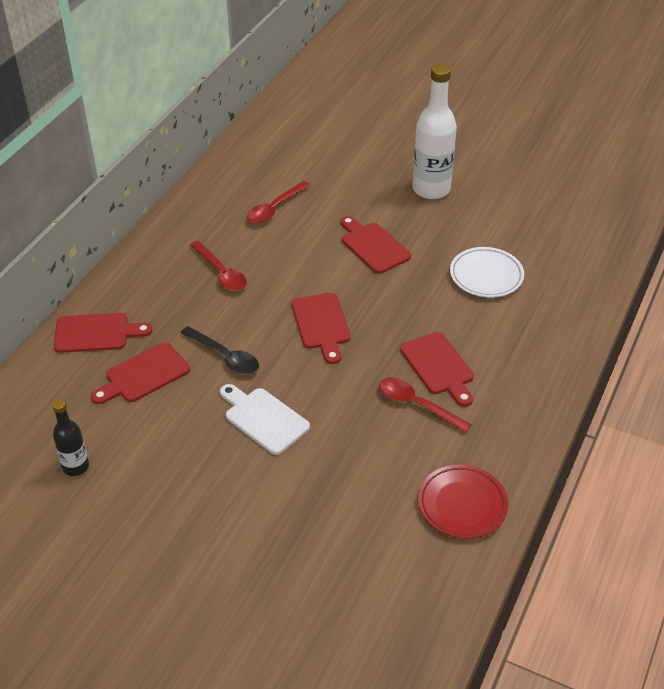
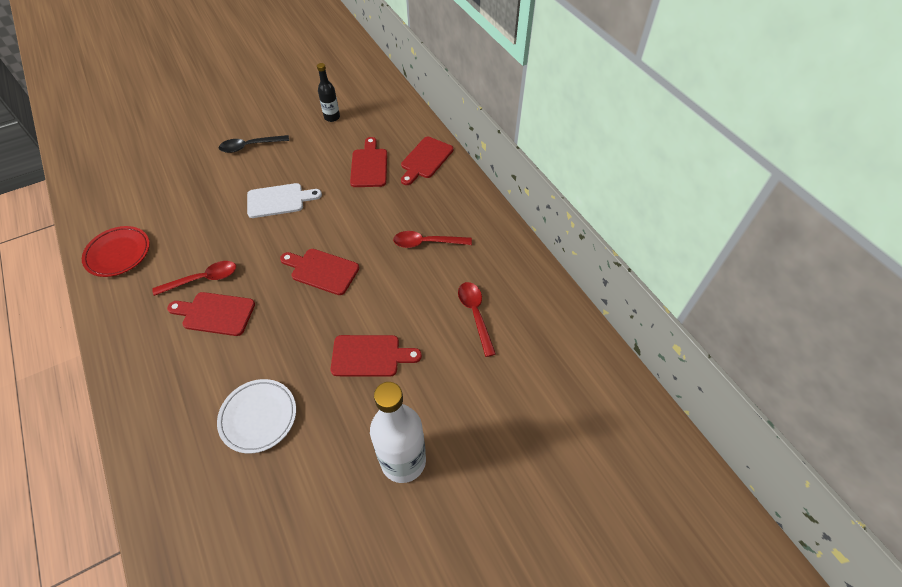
camera: 125 degrees right, 10 degrees up
(225, 356) = (345, 207): black spoon -> black spoon (250, 146)

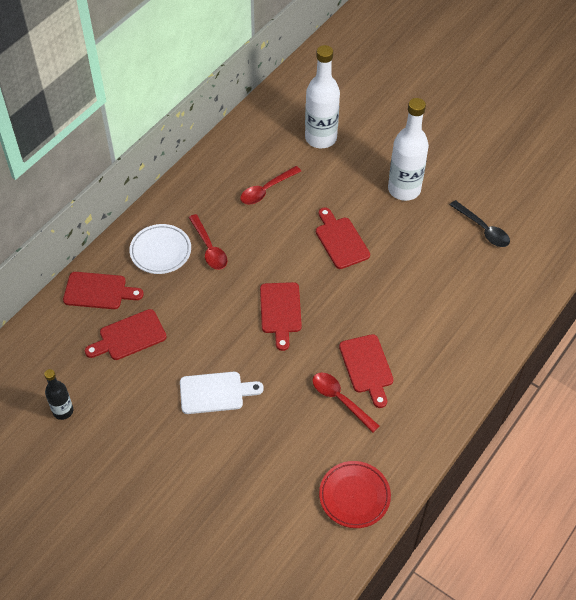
camera: 115 degrees left, 0 degrees up
(250, 146) = (148, 470): black spoon -> black spoon (483, 229)
(258, 417) = (429, 285): white plate -> white plate (160, 251)
(279, 200) = (215, 392): white cutting board -> white cutting board turned 120 degrees clockwise
(530, 401) = (320, 138): none -> white bottle

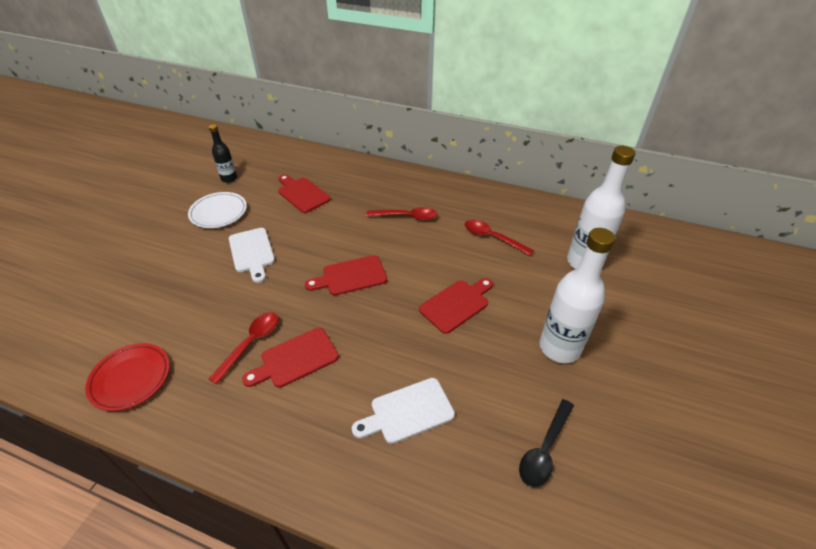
camera: 75 degrees right, 10 degrees down
(98, 291) = (342, 170): red cutting board -> none
(160, 251) = (392, 191): white plate -> white plate (219, 213)
(209, 248) = (407, 217): red spoon -> red spoon turned 135 degrees counterclockwise
(436, 299) = (408, 412): none -> white cutting board

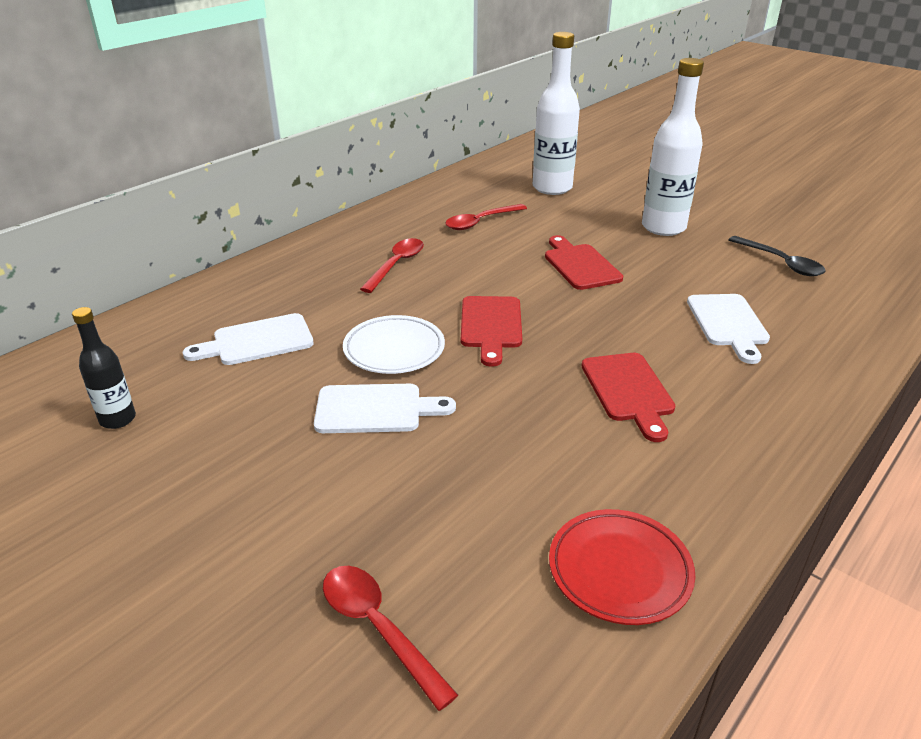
camera: 70 degrees left, 10 degrees down
(219, 213) = (224, 440): white plate -> white plate (394, 349)
(251, 343) = (586, 428): red spoon -> red spoon (378, 628)
(302, 194) = (257, 341): red cutting board -> white cutting board

